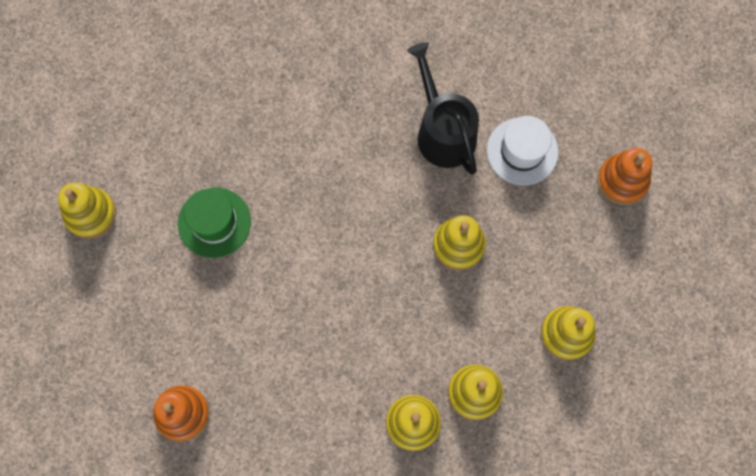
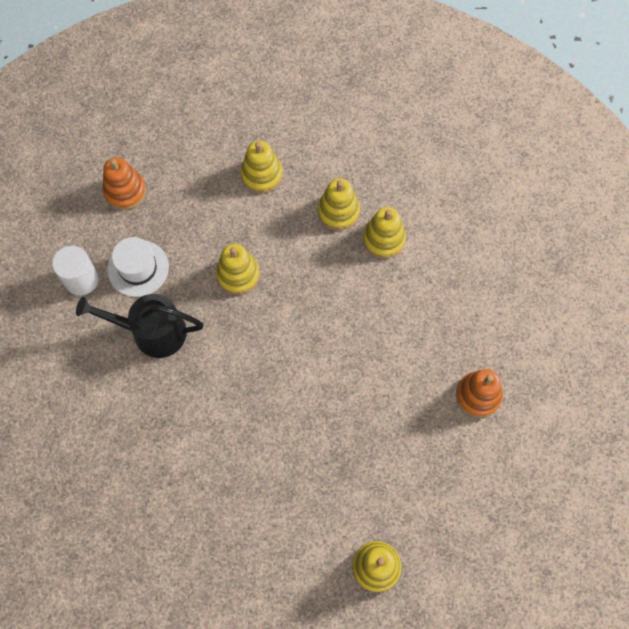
camera: 120 degrees left, 5 degrees down
(214, 222) = (324, 461): green hat -> none
(443, 132) = (152, 332): black watering can -> black watering can turned 60 degrees clockwise
(539, 92) = (81, 279): none -> white cylinder

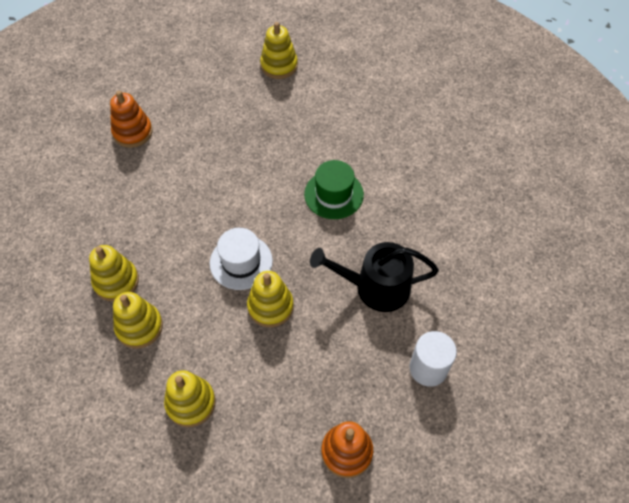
camera: 155 degrees left, 10 degrees down
(138, 268) = (366, 355): white hat -> white hat (241, 262)
(152, 332) = (375, 287): black watering can -> black watering can turned 150 degrees clockwise
(232, 414) = (333, 194): none -> green hat

